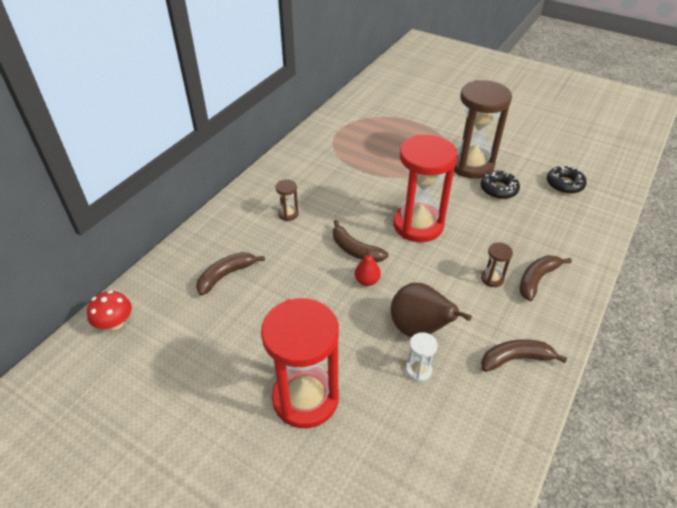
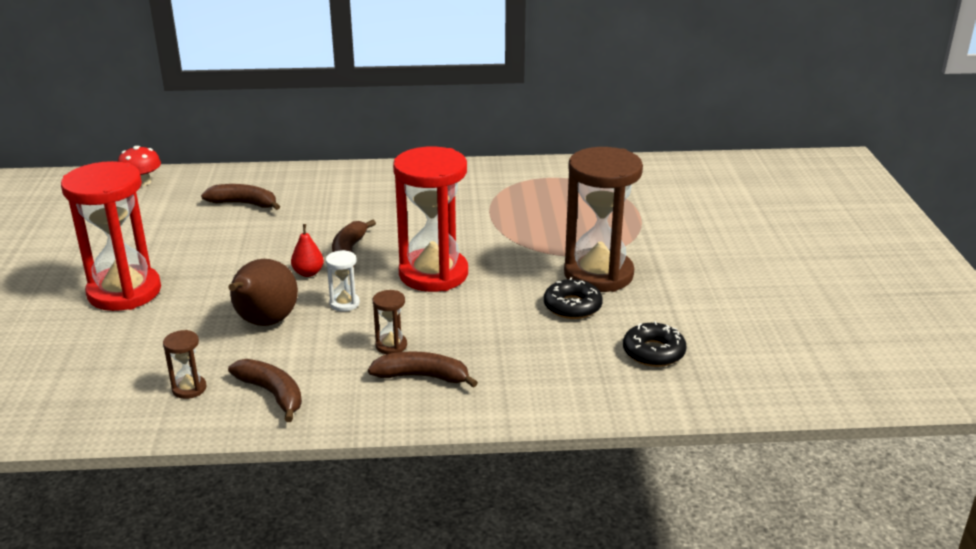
camera: 55 degrees right, 15 degrees down
(288, 214) = (365, 201): brown hourglass -> brown hourglass (189, 389)
(418, 370) = (206, 339): white hourglass -> white hourglass (344, 303)

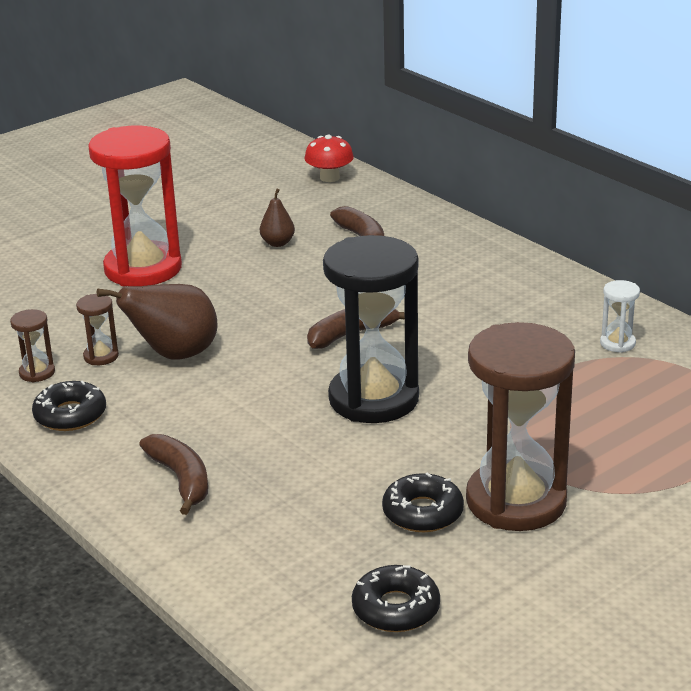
camera: 55 degrees right, 0 degrees up
(190, 231) = (277, 243): none -> brown pear
(272, 394) = (70, 415): brown banana -> black donut
(308, 273) = (284, 333): red pear -> none
(344, 303) = (256, 377): white hourglass -> white hourglass (617, 343)
(391, 345) = (214, 437): brown hourglass -> brown hourglass (101, 356)
(433, 274) = (373, 399): red hourglass -> black hourglass

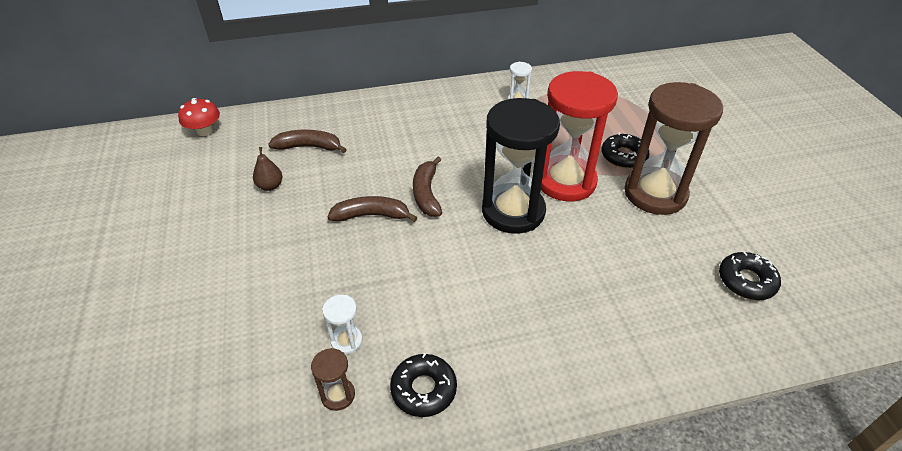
camera: 65 degrees left, 15 degrees up
(101, 356) = (346, 341): brown hourglass -> white hourglass
(143, 269) = (230, 271): red hourglass -> red hourglass (565, 181)
(174, 355) = (381, 293): brown pear -> none
(181, 479) = (557, 343): brown banana -> brown banana (371, 215)
(423, 512) = (651, 234): black donut -> black donut (623, 156)

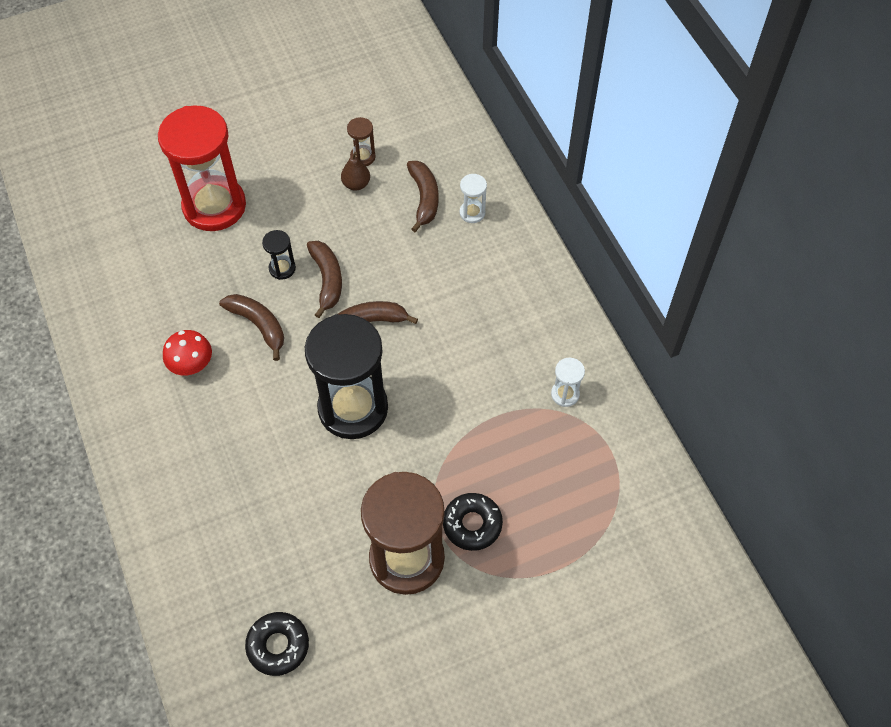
camera: 80 degrees right, 15 degrees up
(204, 131) = (431, 101): red mushroom -> red mushroom (191, 364)
(338, 395) = (123, 303): brown hourglass -> brown hourglass (362, 157)
(345, 246) = (282, 268): none -> black hourglass
(346, 341) = (175, 296): white hourglass -> white hourglass (472, 213)
(407, 270) = (258, 325): none -> brown banana
(423, 389) = (131, 361): black donut -> none
(565, 181) = (412, 459): red hourglass -> red hourglass (214, 206)

